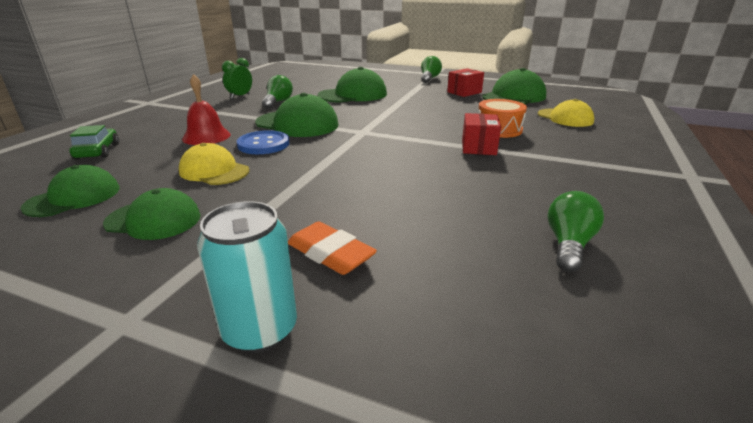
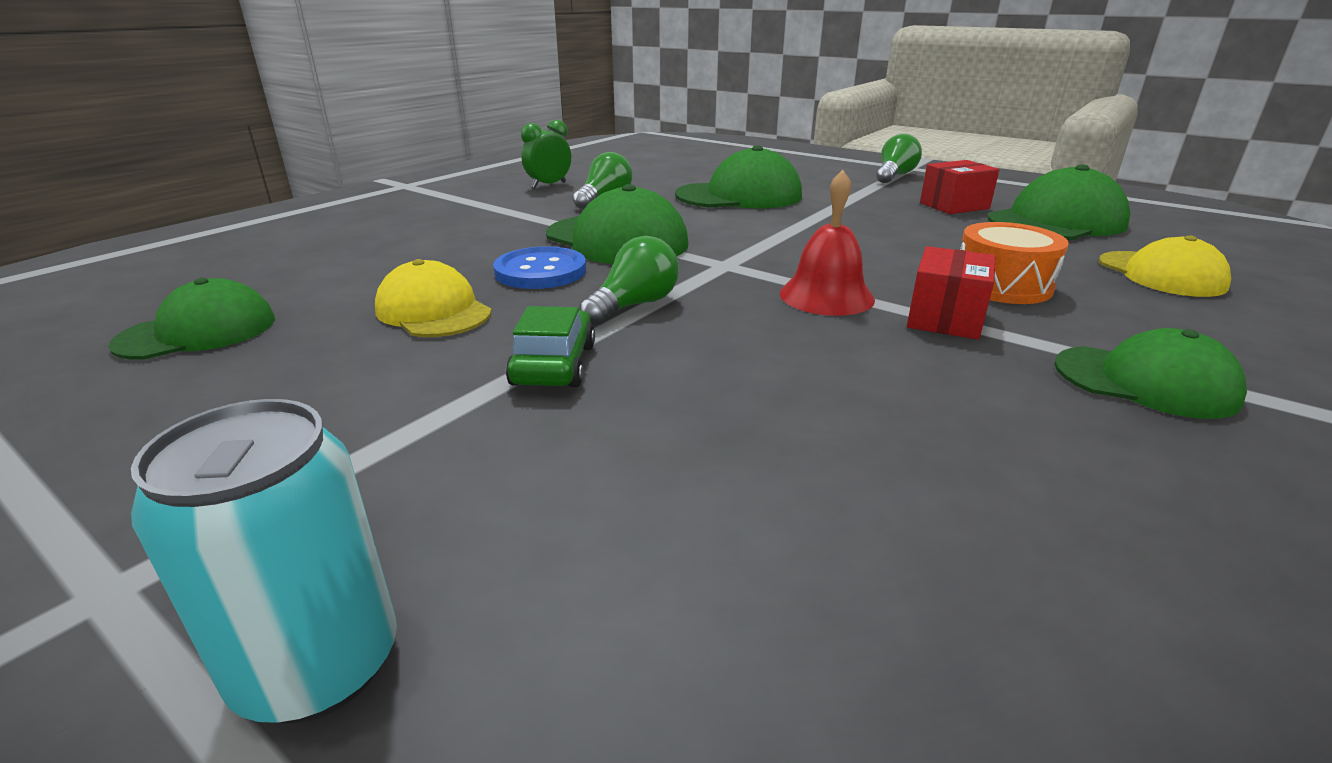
camera: 15 degrees right, 0 degrees up
(97, 151) = (283, 258): green car -> green car (554, 365)
(153, 220) = (285, 389): green cap -> green cap (1145, 382)
(206, 136) = (457, 248): red bell -> red bell (826, 296)
(330, 254) = (543, 512): orange eraser -> none
(568, 245) = (1089, 587): green light bulb -> green light bulb (634, 305)

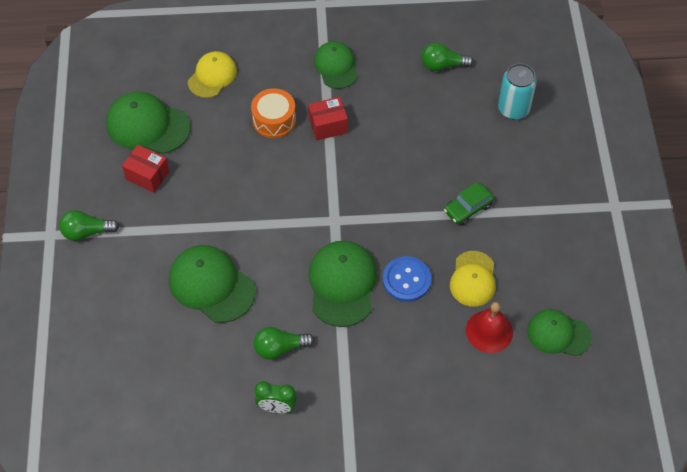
camera: 130 degrees left, 30 degrees up
(318, 665) = (585, 156): turquoise can -> turquoise can (513, 109)
(634, 305) = (405, 221): green light bulb -> green light bulb (442, 65)
(826, 296) = (338, 168): red bell -> red bell (489, 331)

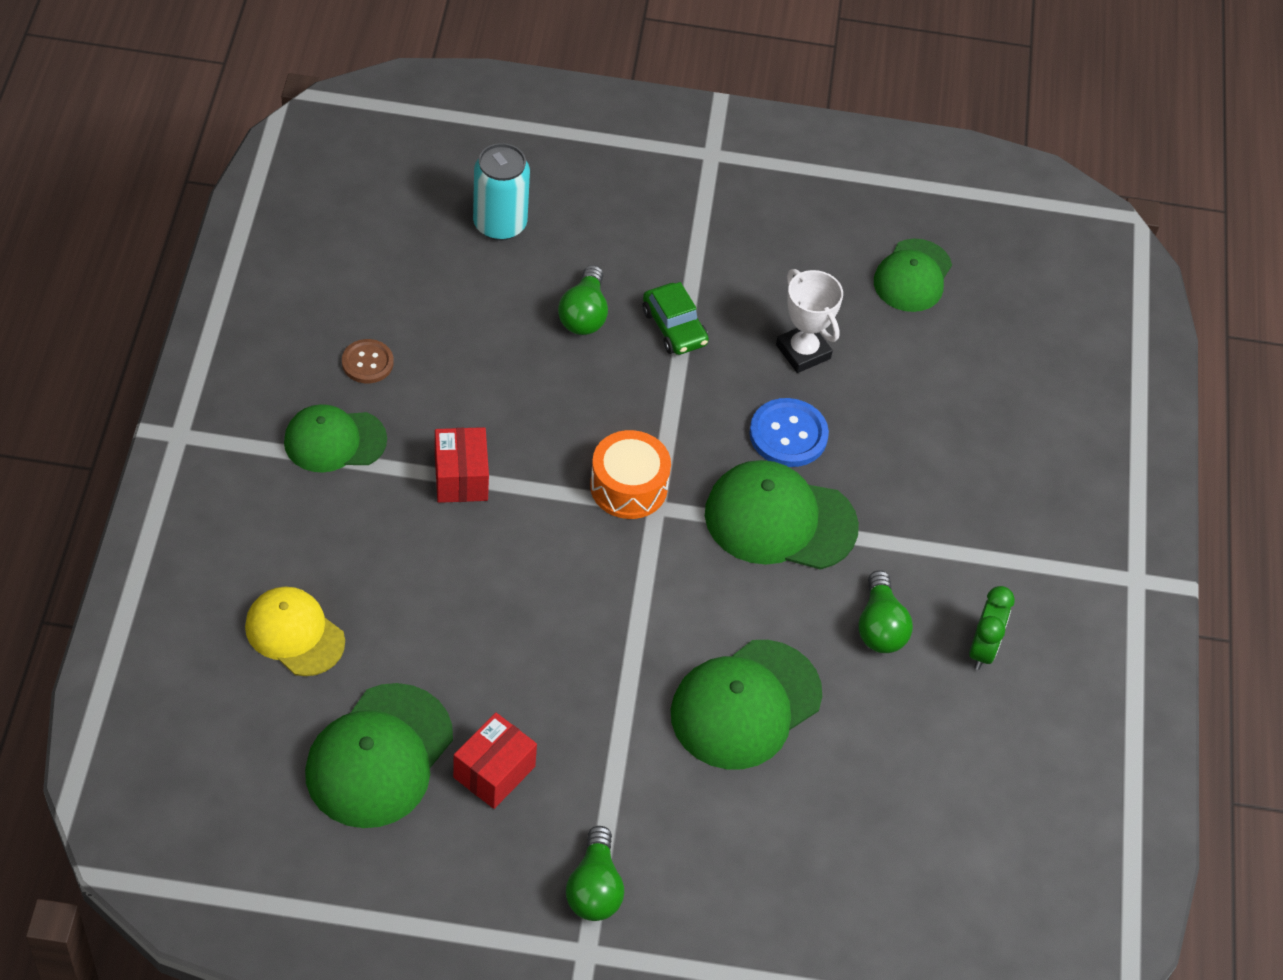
camera: 85 degrees left, 5 degrees down
(274, 120) = (425, 554): orange drum -> orange drum (628, 486)
(392, 69) = (367, 363): none -> brown button
(442, 65) = (381, 292): green light bulb -> green light bulb (584, 314)
(473, 279) = (803, 352): yellow cap -> white trophy
(489, 331) = (895, 354): red bell -> none

